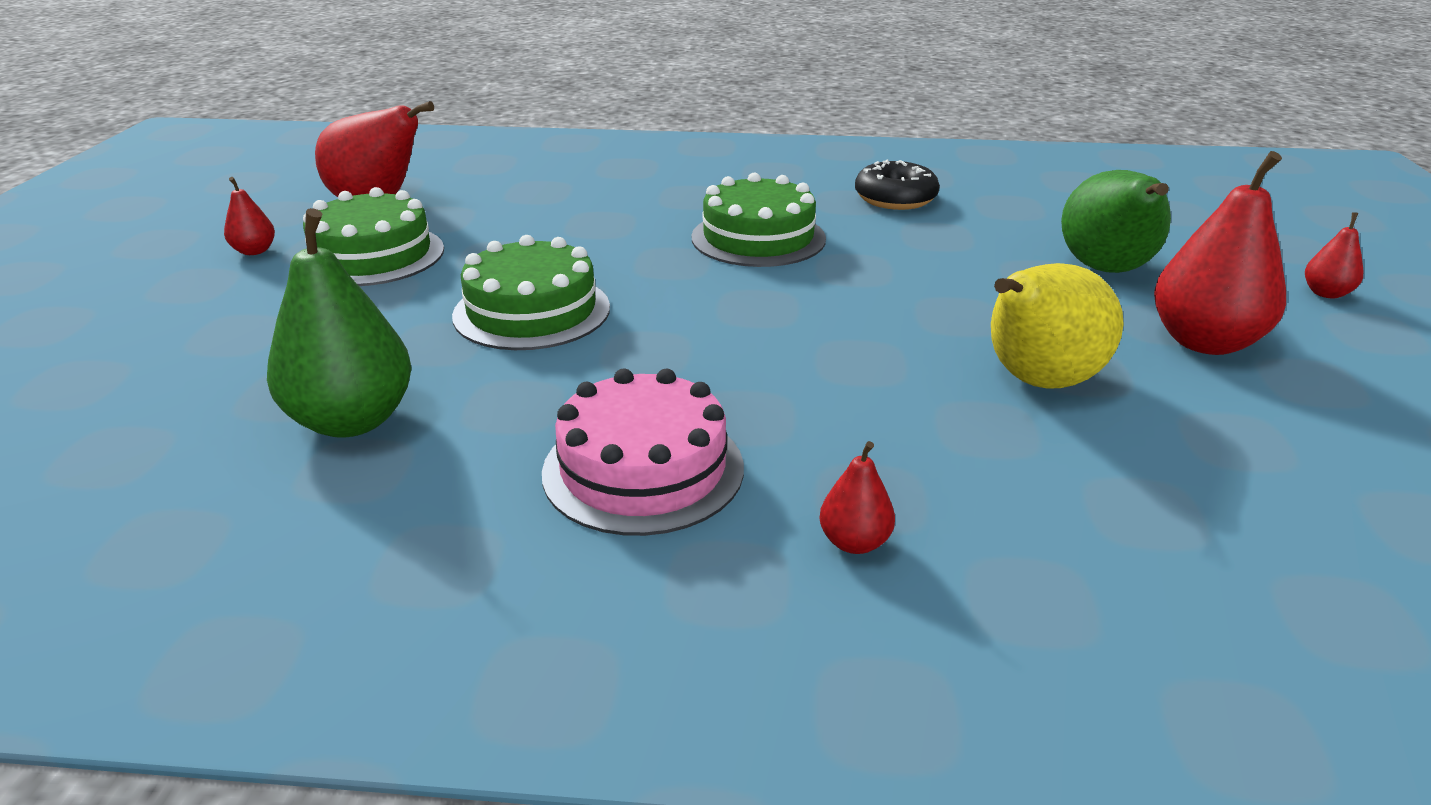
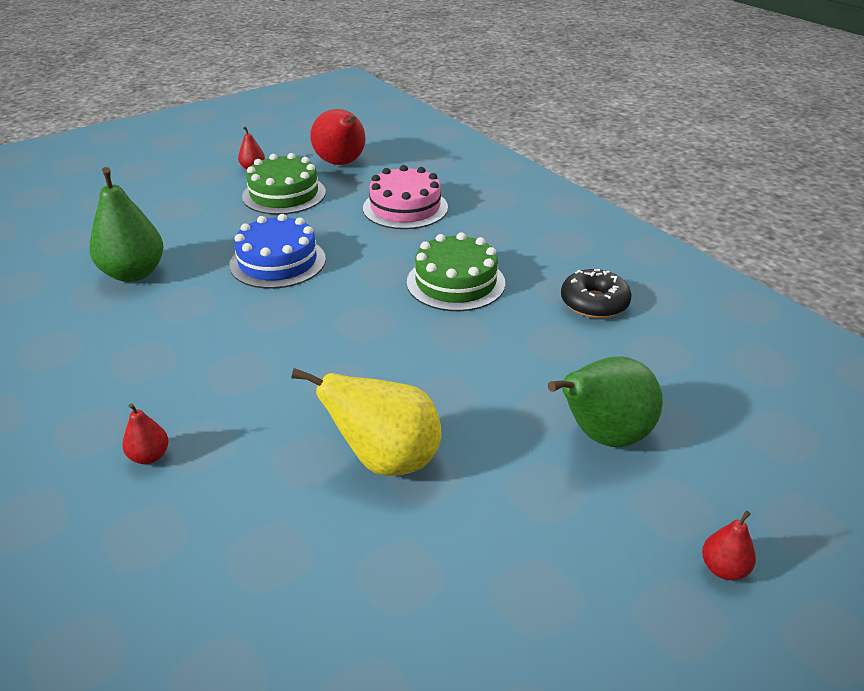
camera: 50 degrees right, 5 degrees up
(532, 311) = (278, 262): green cake -> blue cake
(643, 469) = (161, 365): pink cake -> pink cake (405, 208)
(1204, 342) = (536, 520): red pear -> none

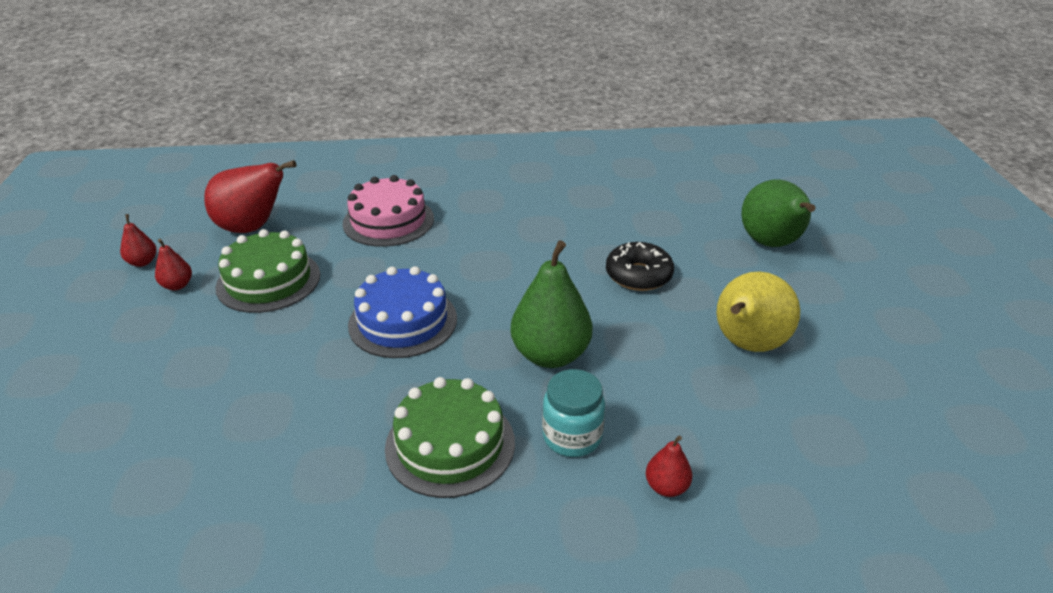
camera: 60 degrees left, 0 degrees up
(133, 273) = (313, 433): green pear -> green pear (550, 355)
(187, 386) = (572, 436): none -> turquoise jar
(455, 282) = (538, 237): green cake -> green cake (450, 444)
(594, 303) = (621, 190): black donut -> black donut (638, 275)
(723, 568) = (906, 250): red pear -> red pear (143, 262)

